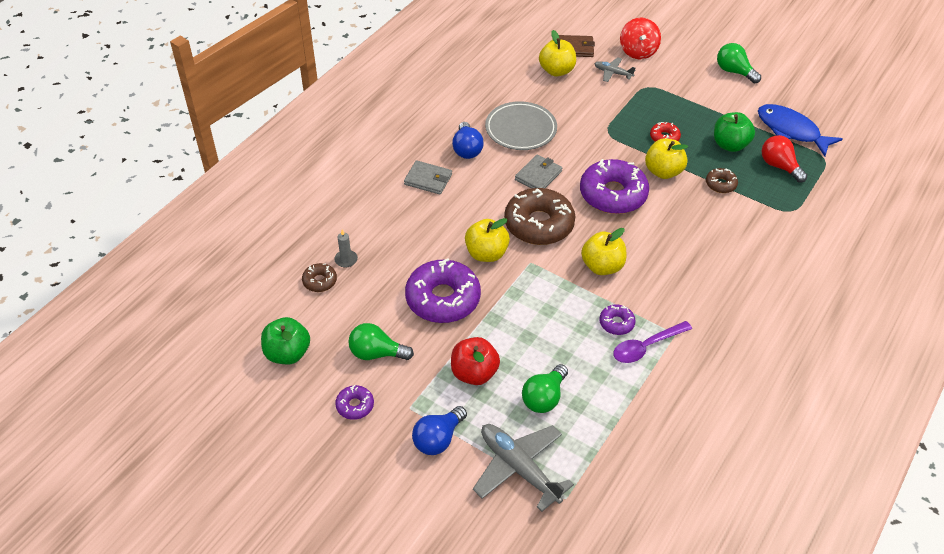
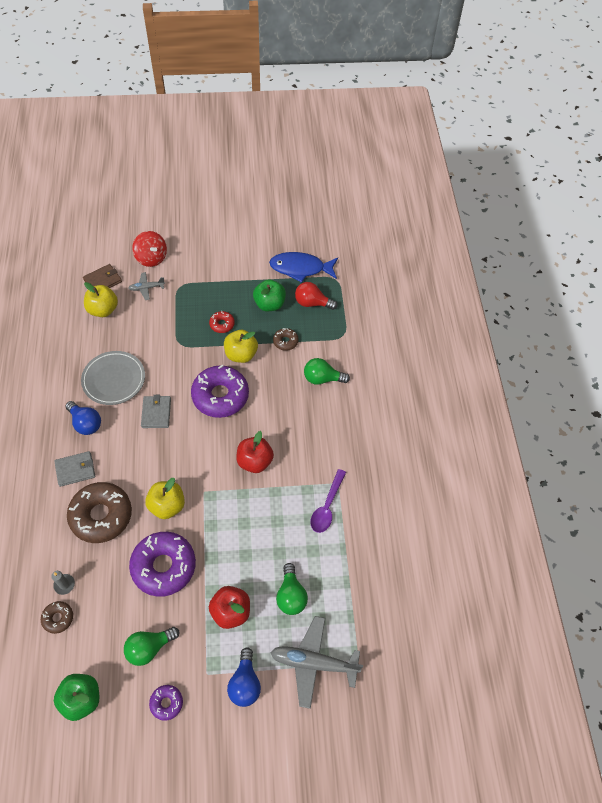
camera: 40 degrees left, 10 degrees up
(539, 224) = (186, 455): brown donut -> brown donut (101, 516)
(602, 266) = (255, 461): yellow apple -> red apple
(616, 323) = (296, 501): purple donut -> none
(734, 71) = (230, 238): green light bulb -> green light bulb (322, 378)

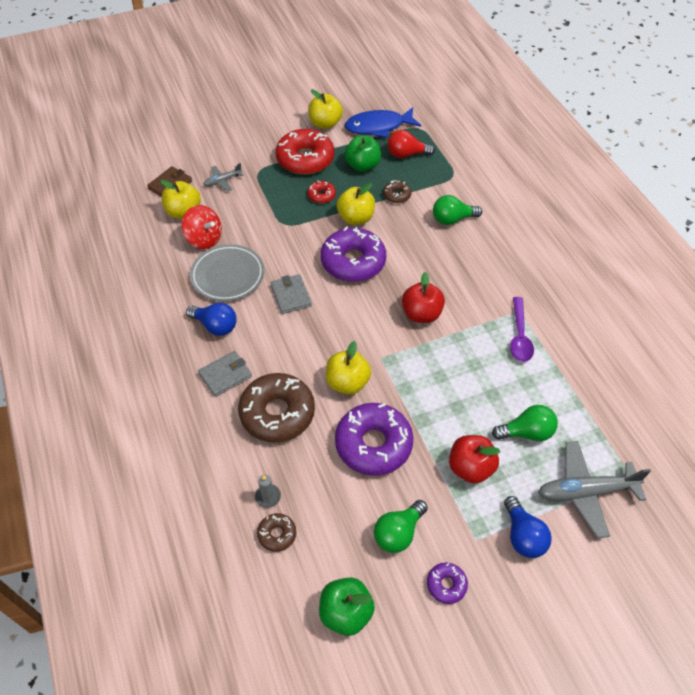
camera: 15 degrees left, 5 degrees down
(151, 258) = (214, 152): red spinning top -> red spinning top (204, 239)
(224, 285) = (305, 159): none -> red donut
(256, 253) = (325, 124): none -> yellow apple
(291, 595) = (527, 432): green light bulb -> green light bulb turned 75 degrees counterclockwise

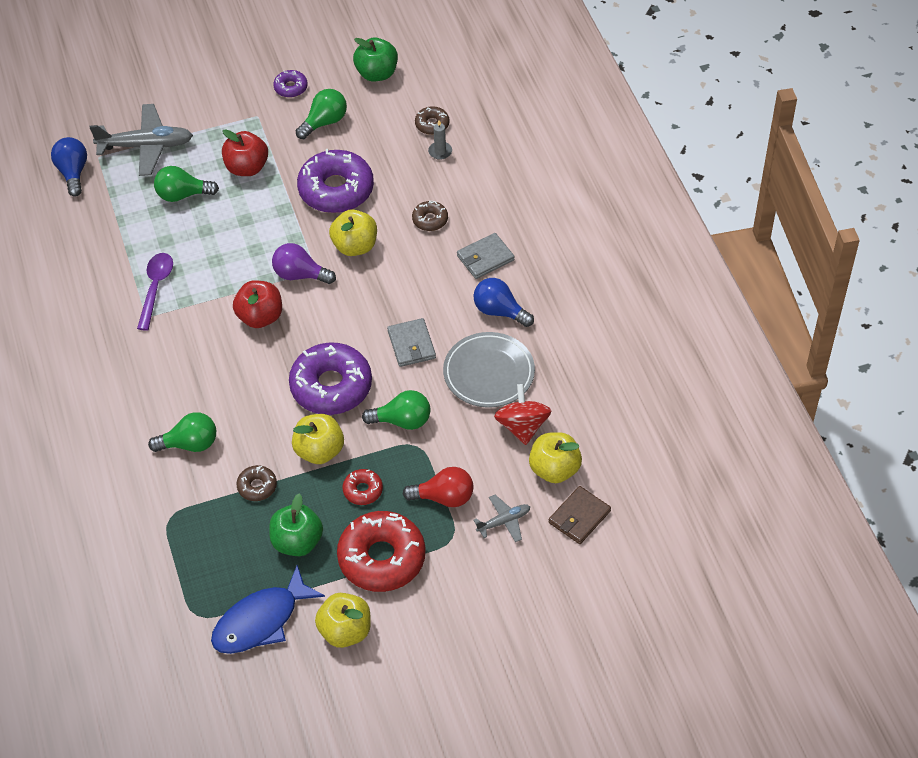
camera: 175 degrees left, 0 degrees up
(204, 239) = (522, 426): red spinning top -> red spinning top turned 45 degrees clockwise
(277, 413) = (430, 220): brown donut -> brown donut, size x0.47
(295, 240) = (402, 421): none -> green light bulb
(378, 127) = (261, 621): blue fish -> blue fish turned 150 degrees clockwise
(394, 353) = (300, 275): none -> purple light bulb
(406, 154) = (228, 561): red light bulb -> red light bulb (444, 497)
(523, 536) = (215, 117): blue light bulb -> blue light bulb (73, 173)

